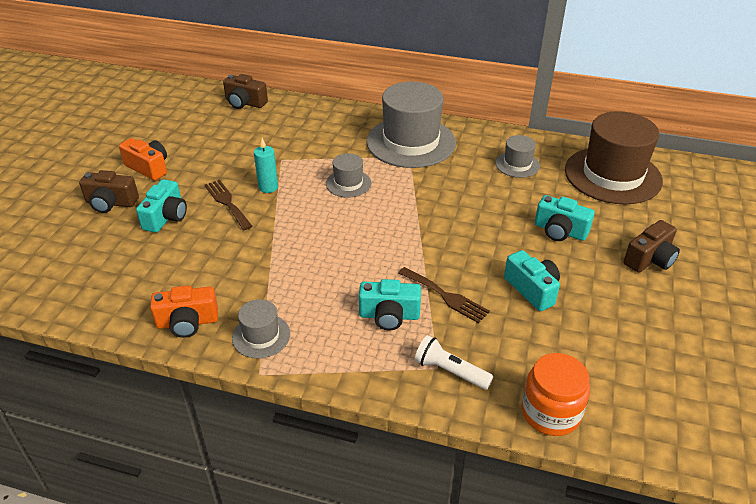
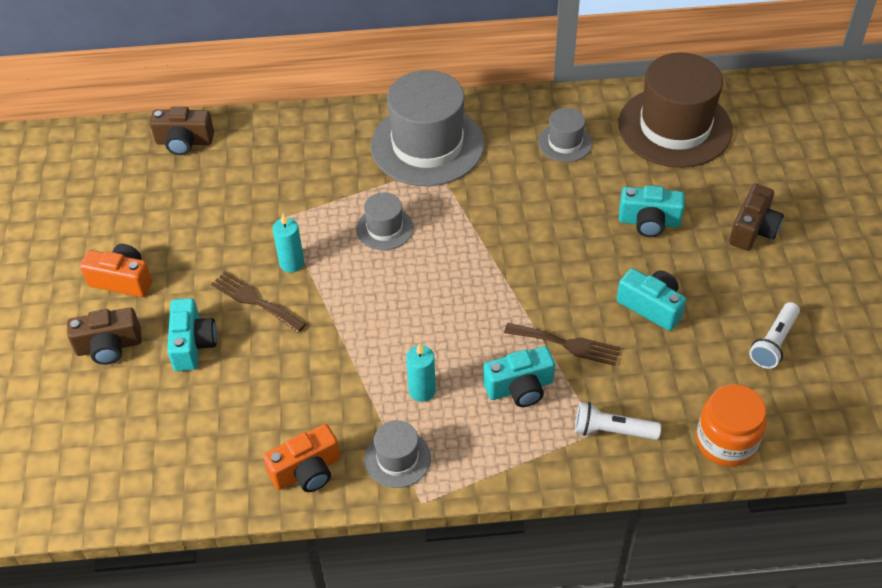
camera: 20 degrees left, 10 degrees up
(310, 294) = (422, 390): none -> turquoise candle
(632, 347) = (773, 343): none -> white flashlight

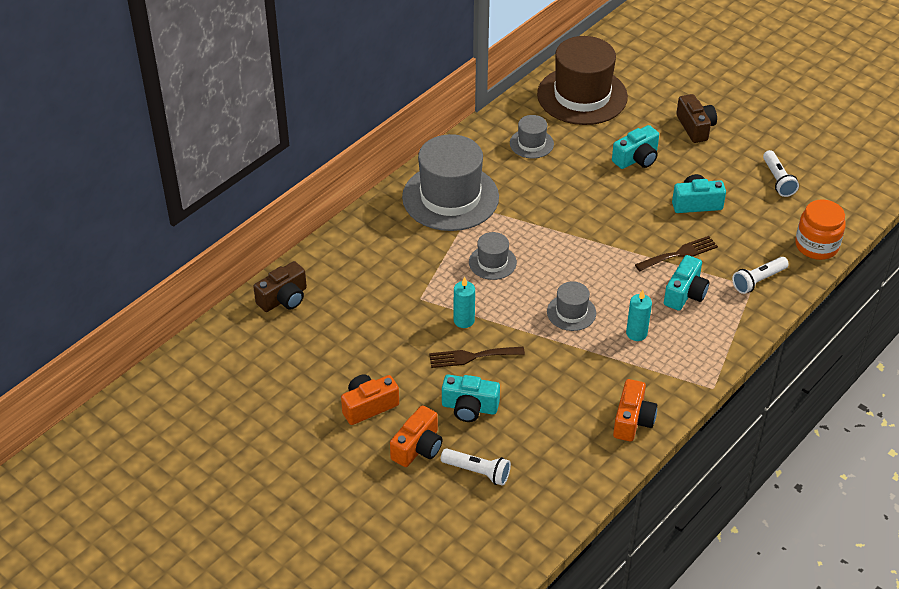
camera: 45 degrees left, 5 degrees down
(109, 346) = (418, 447): brown camera -> orange camera
(122, 407) = (477, 472): none -> white flashlight
(193, 344) = (469, 407): turquoise camera -> turquoise camera turned 150 degrees clockwise
(397, 458) = (671, 377): grey hat -> grey hat (571, 312)

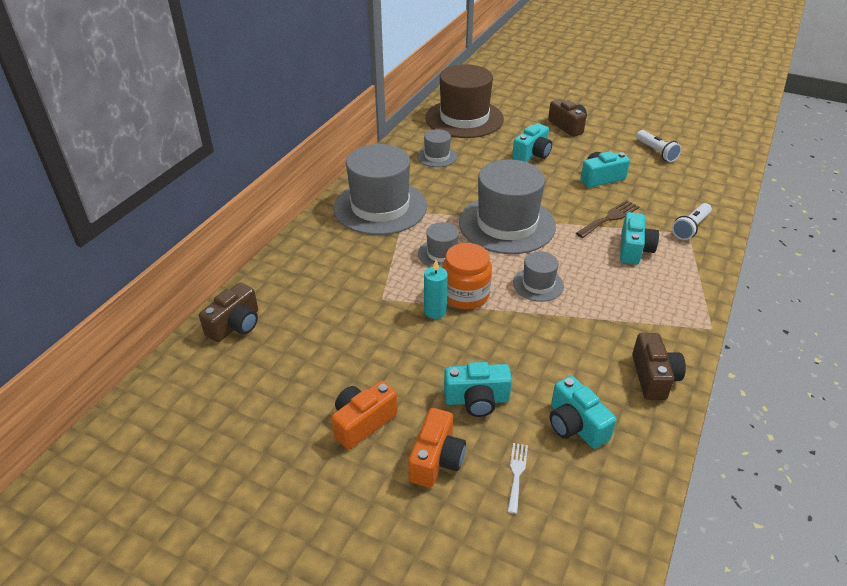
camera: 15 degrees left, 5 degrees down
(472, 357) = (457, 345): brown fork -> none
(477, 472) = (516, 474): white flashlight -> white fork
(543, 445) = (575, 425): none -> turquoise camera
(570, 241) = (507, 224): none -> grey hat
(632, 420) = (653, 377): orange camera -> brown camera
(636, 333) = (610, 292): turquoise candle -> none
(816, 245) = (720, 193): orange jar -> orange jar (465, 295)

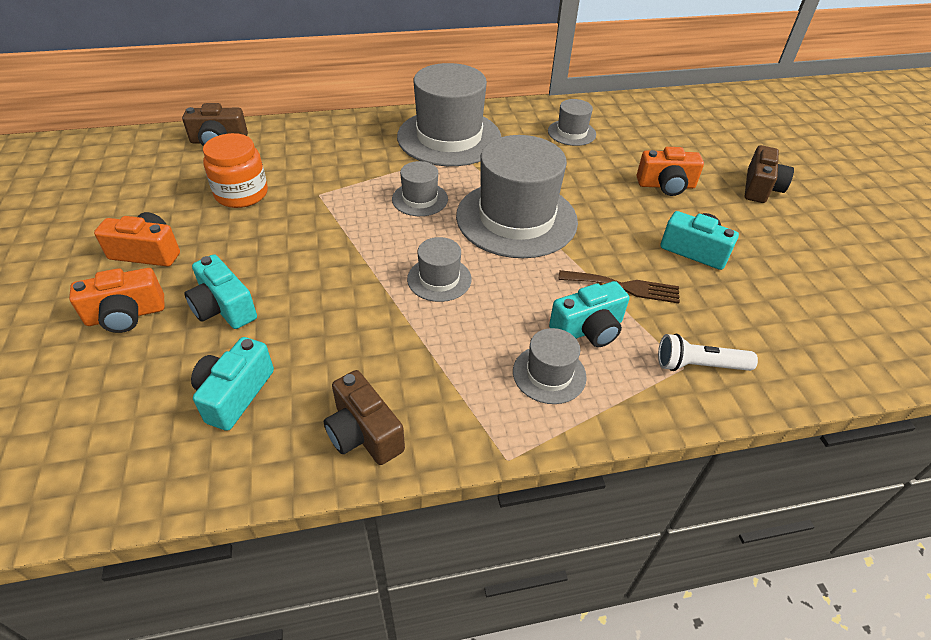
camera: 50 degrees right, 5 degrees up
(435, 311) = (329, 230): turquoise candle -> none
(464, 118) = (662, 120): brown hat -> none
(465, 295) = (372, 238): orange jar -> orange jar (241, 194)
(516, 474) = (136, 377): white fork -> none
(532, 154) = (666, 185): turquoise camera -> orange camera
(653, 377) = (364, 433): brown camera -> brown camera turned 90 degrees clockwise
(656, 152) = (823, 275): white flashlight -> none
(658, 281) = (549, 374): none -> grey hat

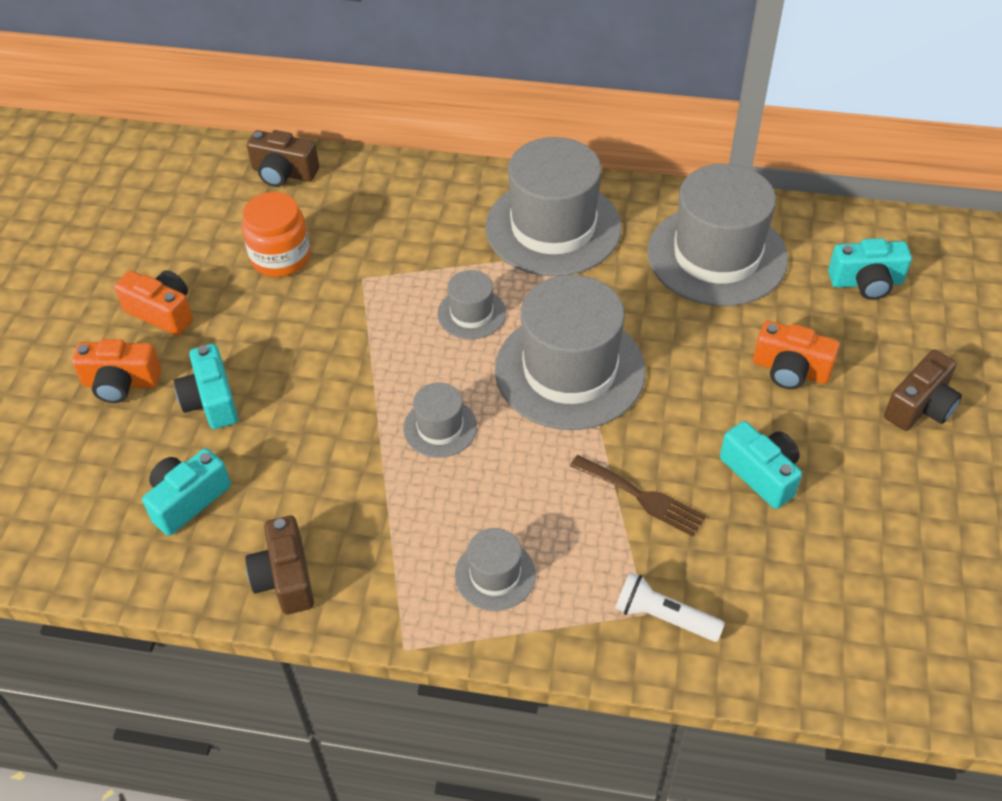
camera: 25 degrees right, 5 degrees up
(571, 133) = (717, 255): grey hat -> grey hat, size x2.11
(588, 329) = (567, 537): turquoise camera -> turquoise camera (866, 282)

